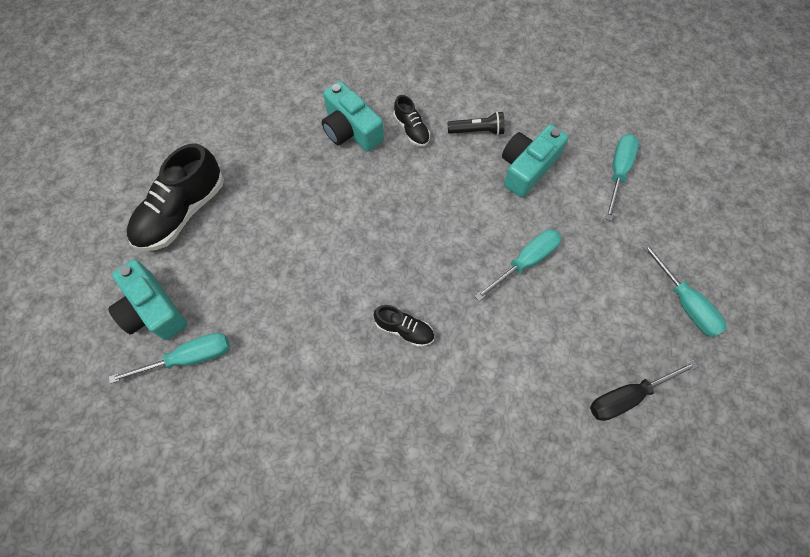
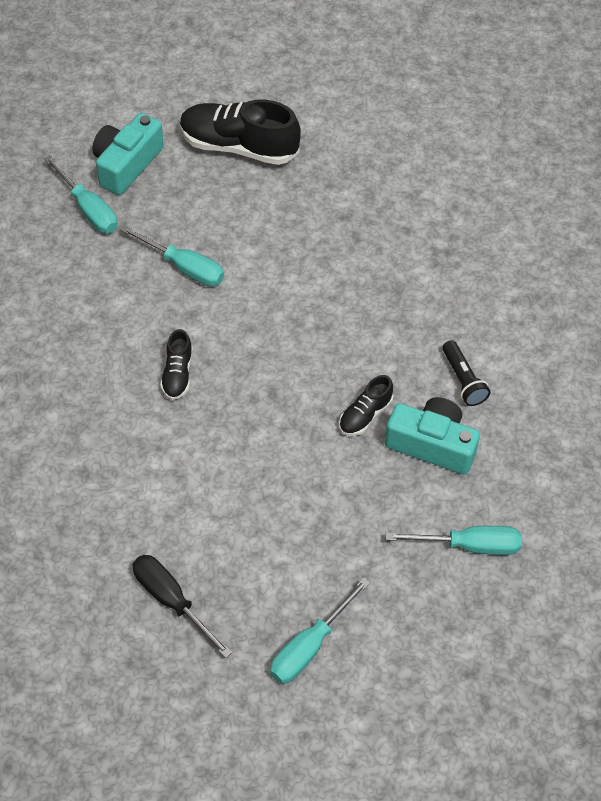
camera: 70 degrees right, 10 degrees down
(351, 130) = (406, 256): turquoise camera -> none
(411, 130) = (434, 314): black shoe -> black shoe (365, 415)
(525, 262) = (300, 469): turquoise screwdriver -> turquoise screwdriver (184, 267)

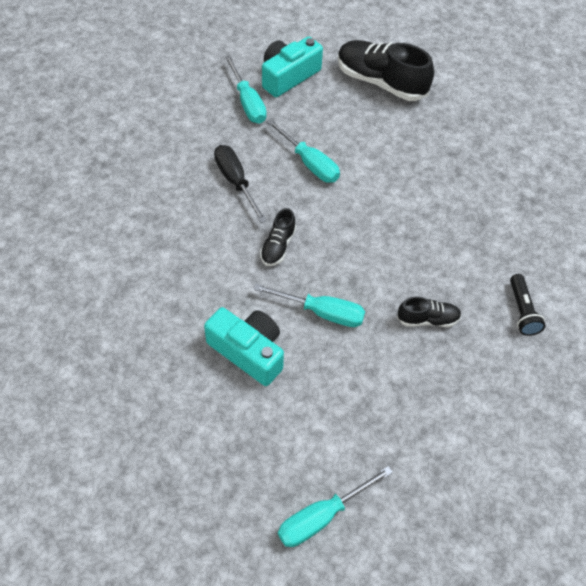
camera: 15 degrees right, 0 degrees up
(171, 601) = (212, 439): black screwdriver -> black screwdriver (235, 182)
(365, 415) = (428, 319): black shoe -> black shoe turned 150 degrees counterclockwise
(432, 444) = (481, 360): turquoise camera -> turquoise camera (248, 352)
(469, 545) = (493, 461): turquoise screwdriver -> turquoise screwdriver (322, 312)

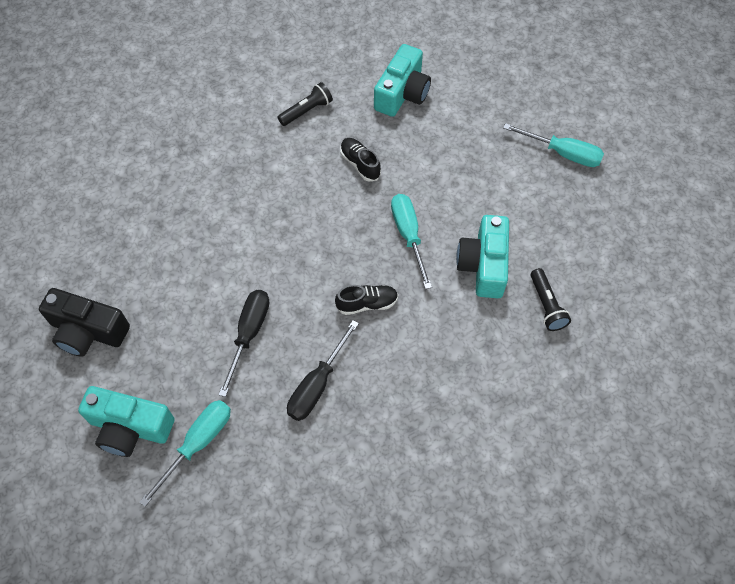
camera: 120 degrees left, 5 degrees up
(172, 374) = (546, 305): none -> black flashlight
(309, 163) = (249, 334): turquoise screwdriver -> black screwdriver
(381, 82) = (88, 331): black shoe -> black camera
(500, 409) = (402, 93): none -> turquoise camera

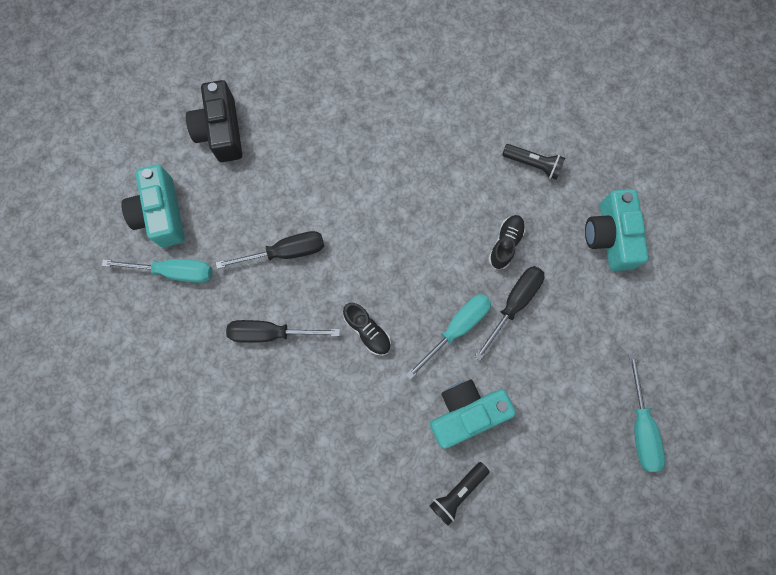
camera: 60 degrees right, 15 degrees up
(402, 93) = (610, 236): turquoise camera -> turquoise camera turned 90 degrees clockwise
(414, 185) = (513, 304): none -> black screwdriver

